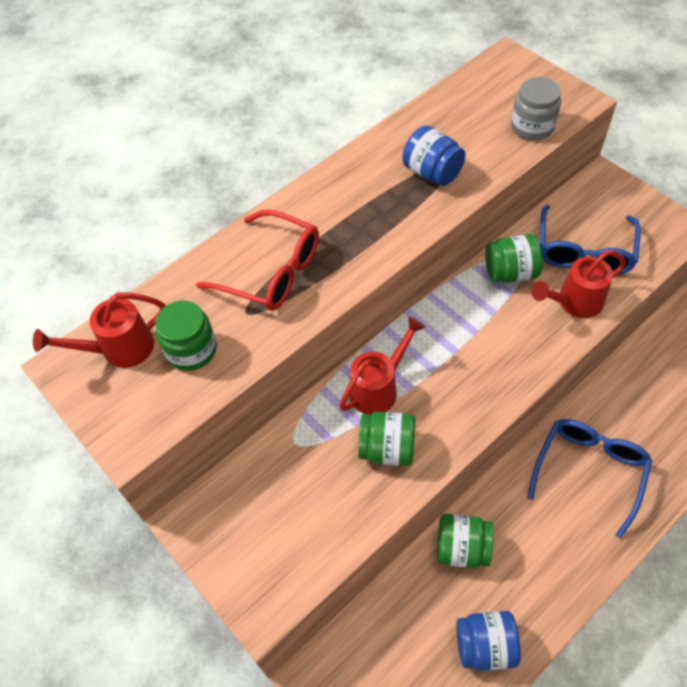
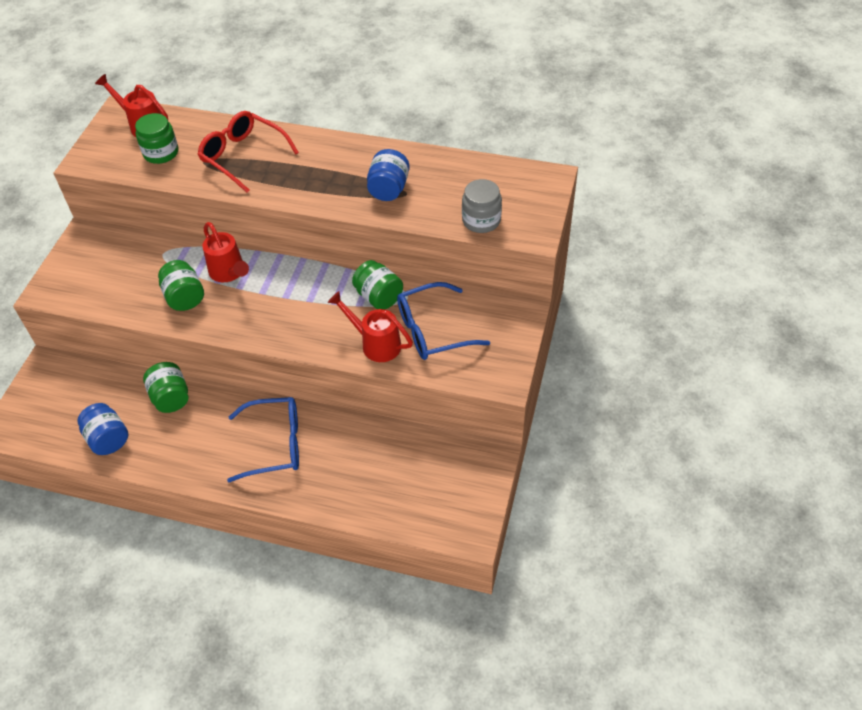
camera: 55 degrees right, 5 degrees down
(271, 272) = (243, 156): red glasses -> red glasses turned 135 degrees clockwise
(378, 388) = (229, 272): red watering can -> red watering can turned 45 degrees clockwise

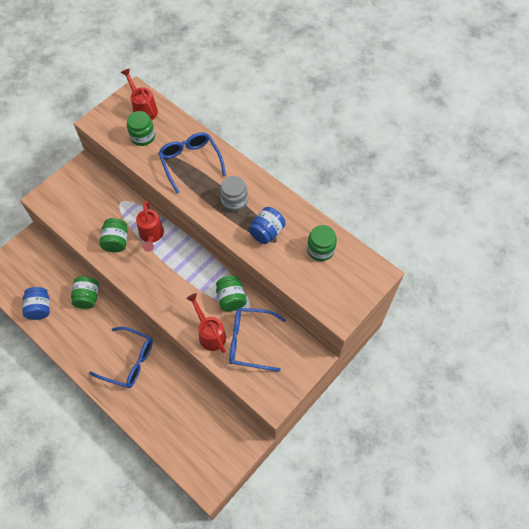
camera: 25 degrees right, 10 degrees up
(243, 156) = (190, 162): red glasses -> blue glasses
(466, 181) = (320, 249): none -> green jar
(481, 220) = (312, 287): grey jar -> grey jar (234, 201)

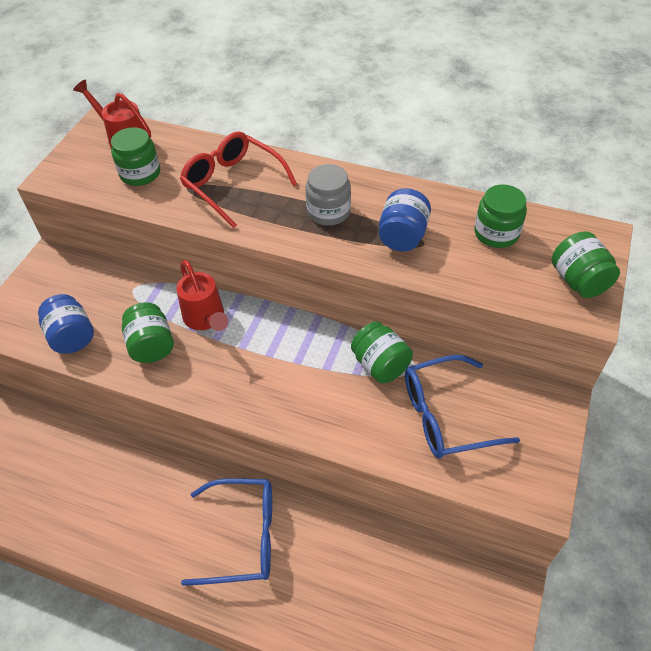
camera: 20 degrees left, 10 degrees down
(40, 308) = (47, 509): blue jar -> blue jar (72, 337)
(88, 297) = (127, 461): green jar -> green jar (578, 281)
(190, 162) = (233, 184): blue glasses -> red glasses
(210, 334) = (376, 428): red watering can -> none

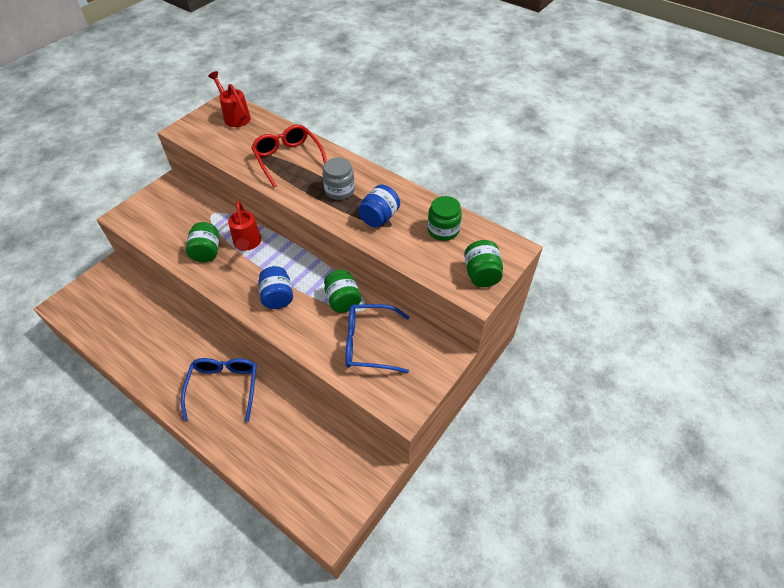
camera: 15 degrees right, 0 degrees up
(72, 337) = (162, 234): blue jar -> blue jar (277, 297)
(140, 173) = (234, 139): green jar -> none
(243, 536) = (224, 387): blue glasses -> blue glasses turned 105 degrees counterclockwise

